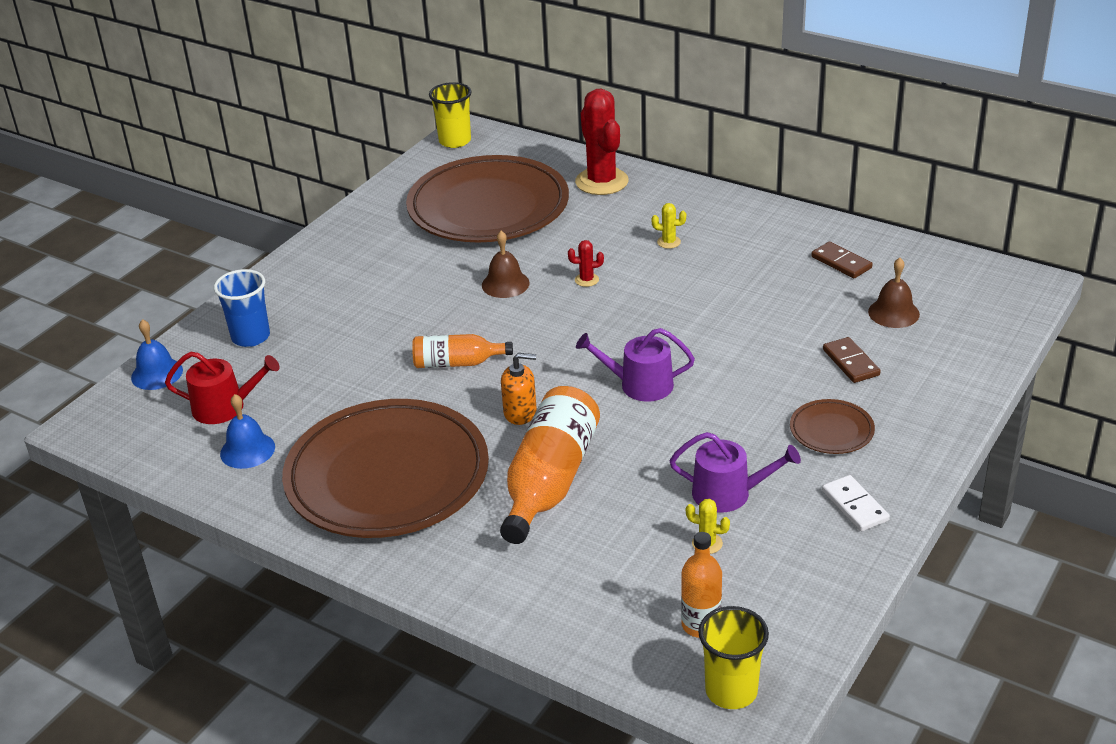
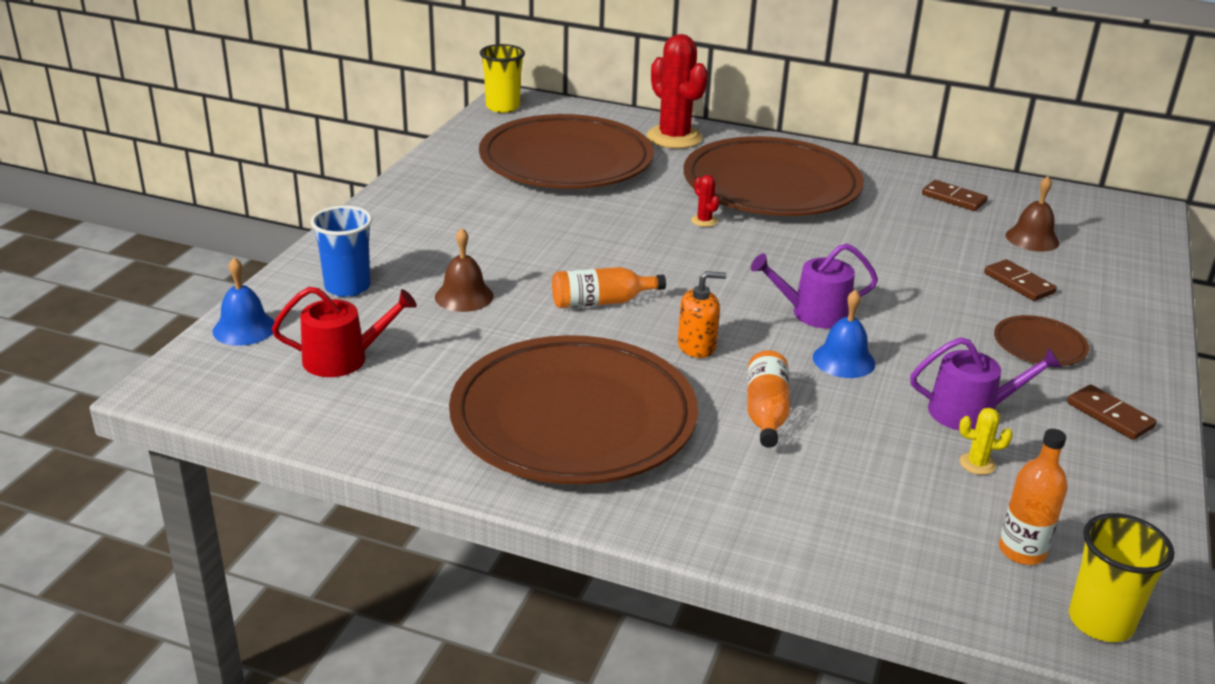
camera: 15 degrees left, 5 degrees down
(247, 450) = (389, 402): blue bell -> blue bell (843, 360)
(505, 284) = (618, 227): brown bell -> brown bell (464, 296)
(550, 481) = (766, 412): orange bottle -> orange bottle, size x0.57
(586, 280) = (704, 221): red cactus -> red cactus turned 75 degrees clockwise
(668, 242) = (771, 186): yellow cactus -> brown plate
(854, 506) = (1109, 415): white domino -> brown domino

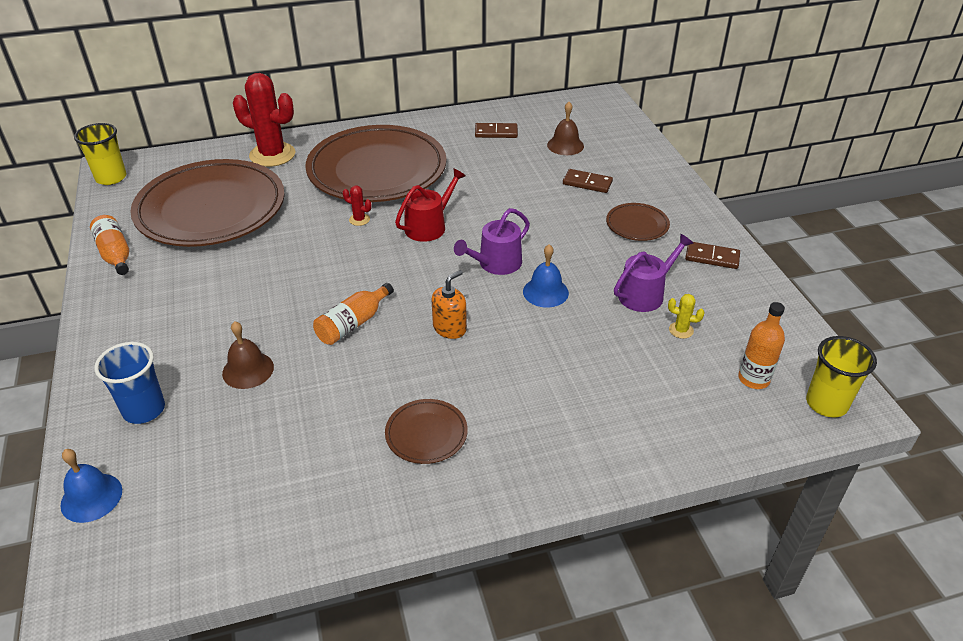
camera: 35 degrees left, 10 degrees up
(343, 358) = (206, 479): red watering can -> red watering can (429, 226)
(573, 419) = (426, 434): brown plate -> brown plate, size x0.41
(766, 412) = (538, 358): orange bottle -> orange bottle (115, 254)
(977, 464) = (681, 330): yellow cactus -> yellow cactus turned 45 degrees clockwise

